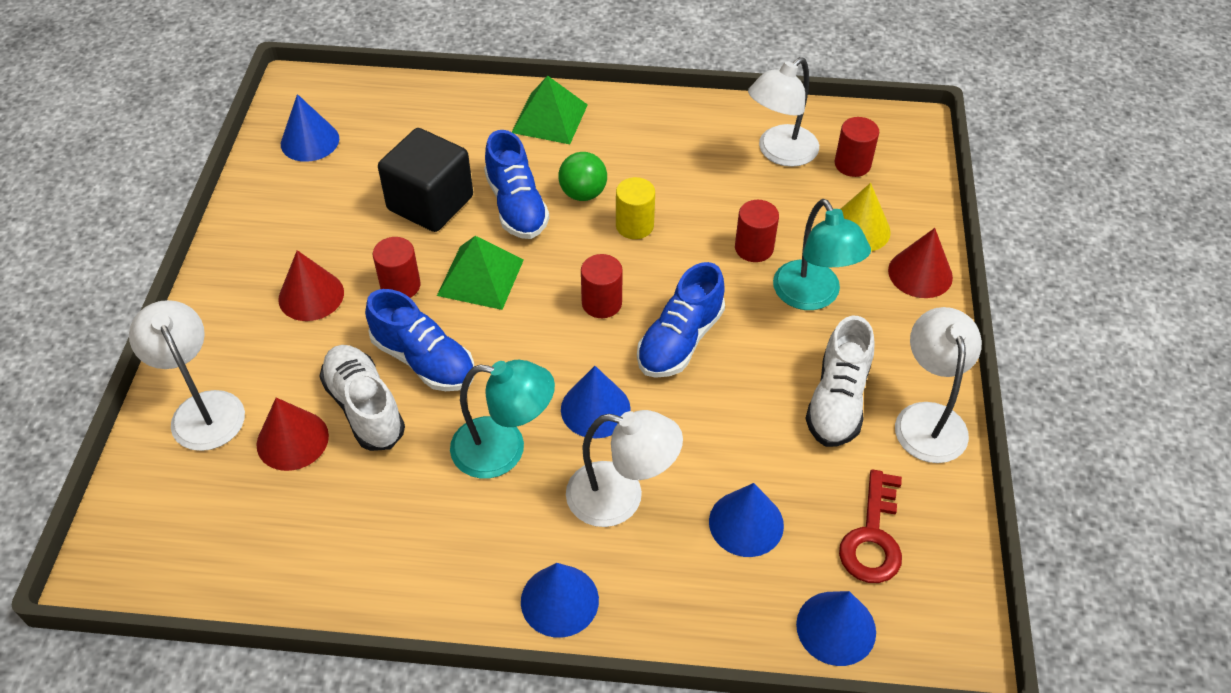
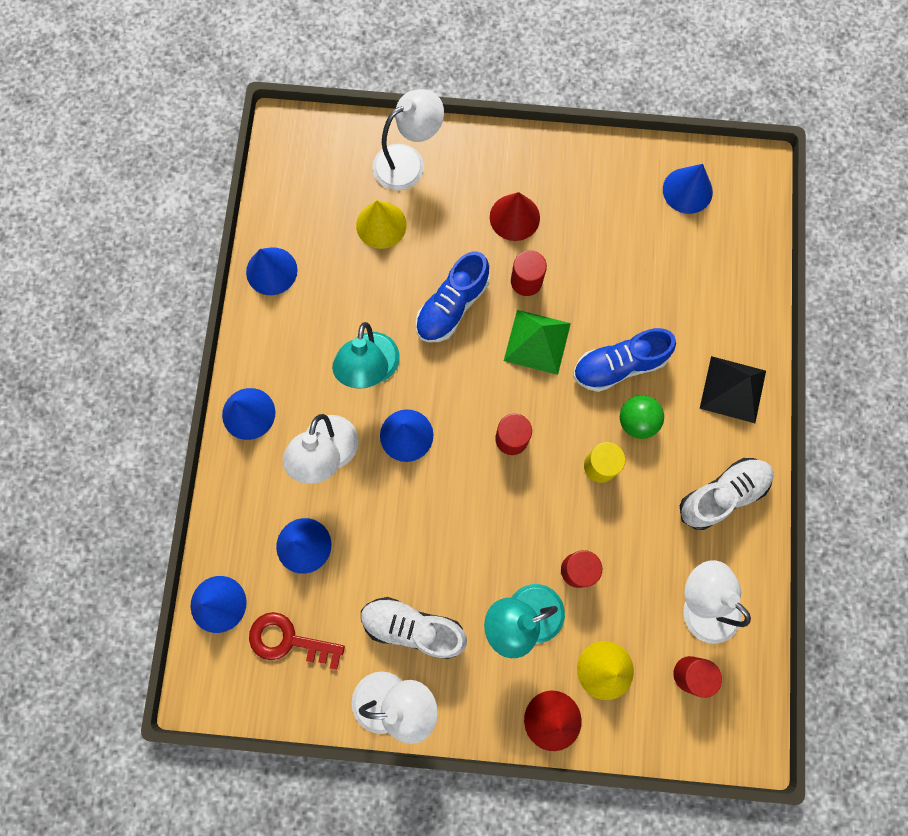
camera: 90 degrees right, 25 degrees up
(292, 440) = (381, 225): red cone -> yellow cone
(339, 578) = (271, 271): none -> blue cone
(364, 407) = (409, 269): white shoe -> white shoe (722, 495)
(430, 203) = (618, 295): black cube -> none
(550, 118) = (733, 389): green pyramid -> black pyramid
(680, 340) = (473, 502): blue shoe -> none

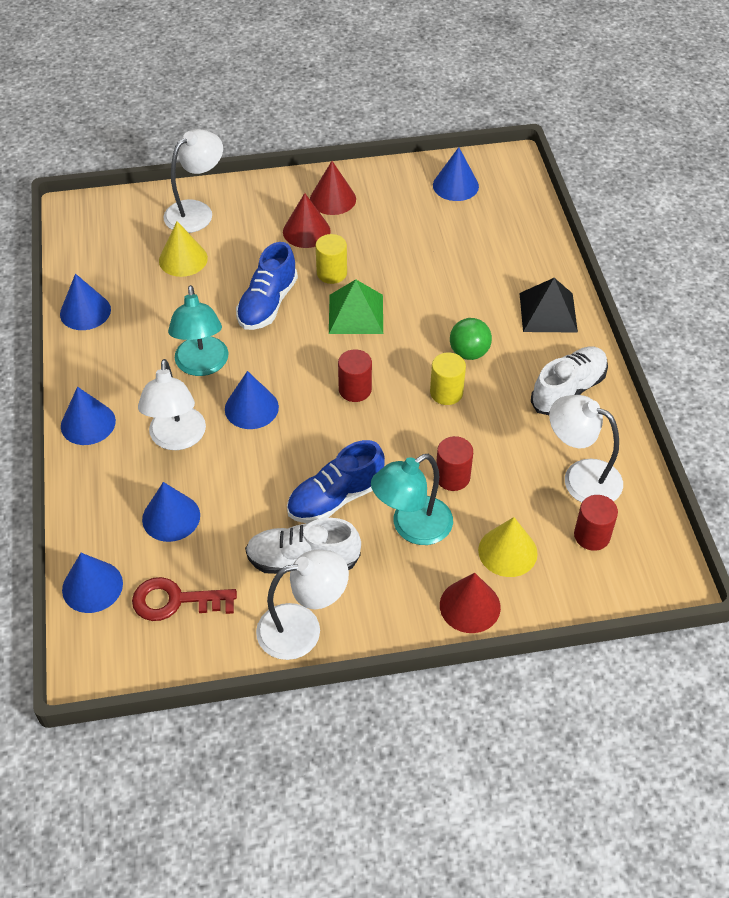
camera: 15 degrees left, 25 degrees down
(526, 281) = (331, 273): red cylinder -> yellow cylinder
(553, 178) = (333, 199): none -> red cone
(619, 365) = (437, 316): blue shoe -> blue shoe (335, 498)

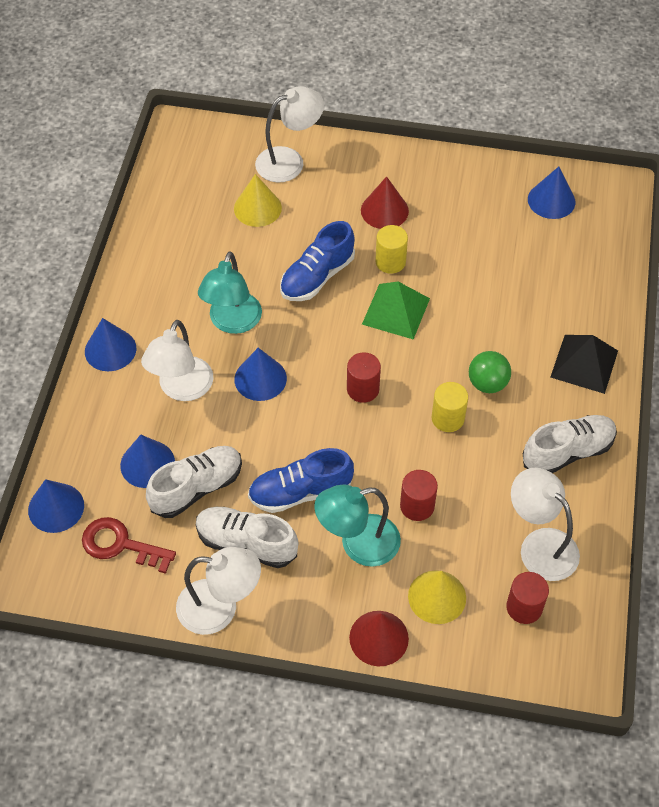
camera: 20 degrees right, 5 degrees up
(85, 311) = (149, 237): blue cone -> none
(231, 525) = (197, 488): none -> white shoe
(333, 199) = (424, 183): red cone -> none

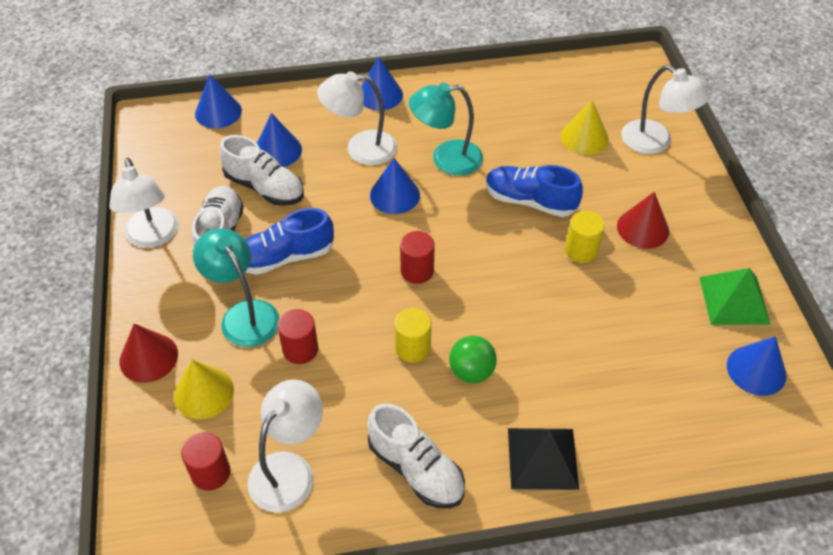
camera: 70 degrees right, 5 degrees down
(120, 545) = (195, 158): red key -> none
(300, 492) = (285, 257): blue shoe -> blue shoe turned 75 degrees counterclockwise
(396, 311) = (522, 271): green pyramid -> green pyramid (734, 300)

